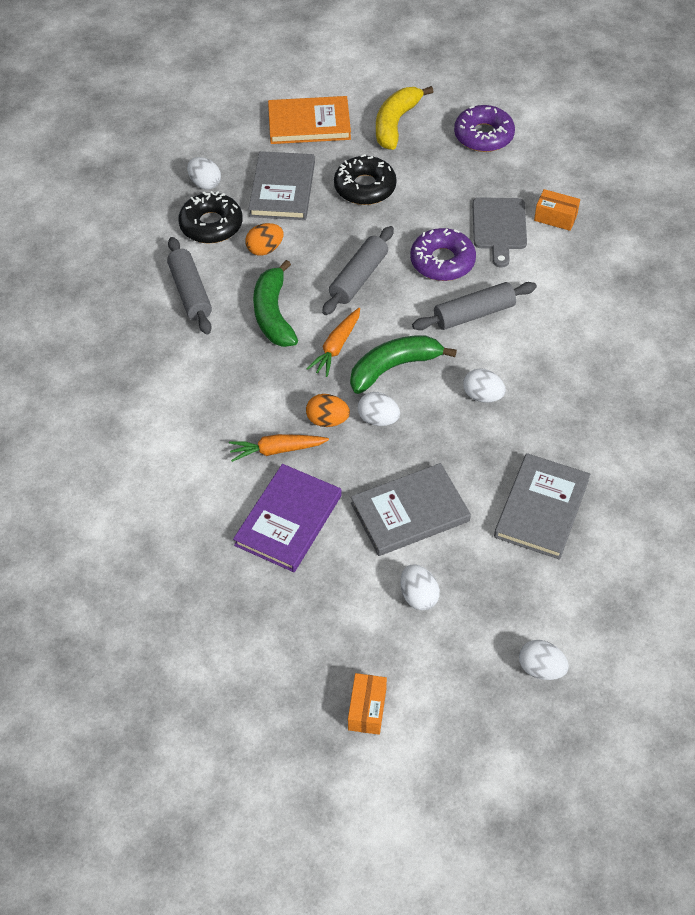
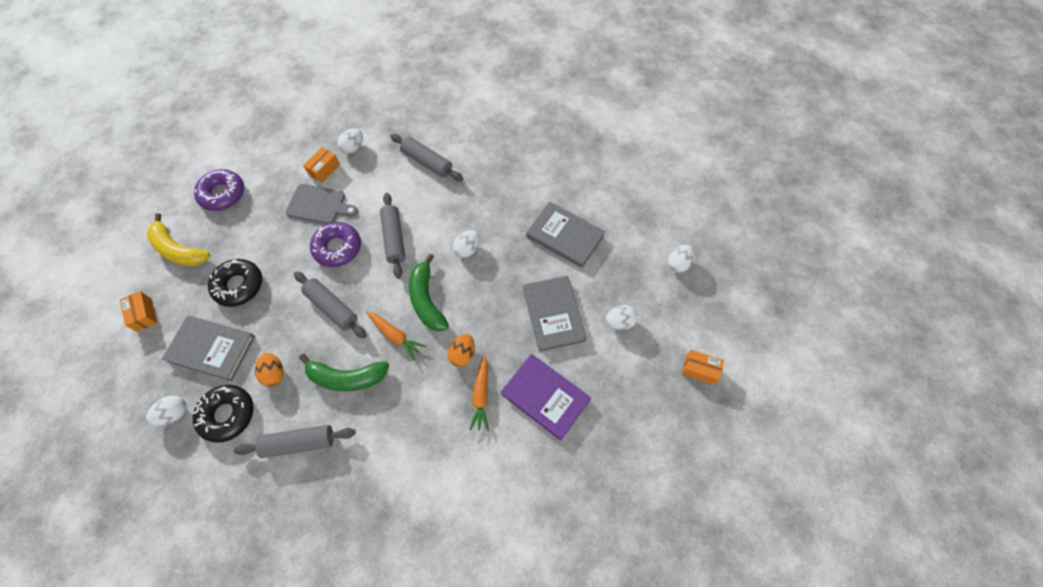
camera: 80 degrees left, 10 degrees up
(309, 123) = (144, 315): orange book -> orange box
(378, 419) = (470, 319): white egg -> white egg (353, 147)
(610, 321) = (427, 162): none -> grey rolling pin

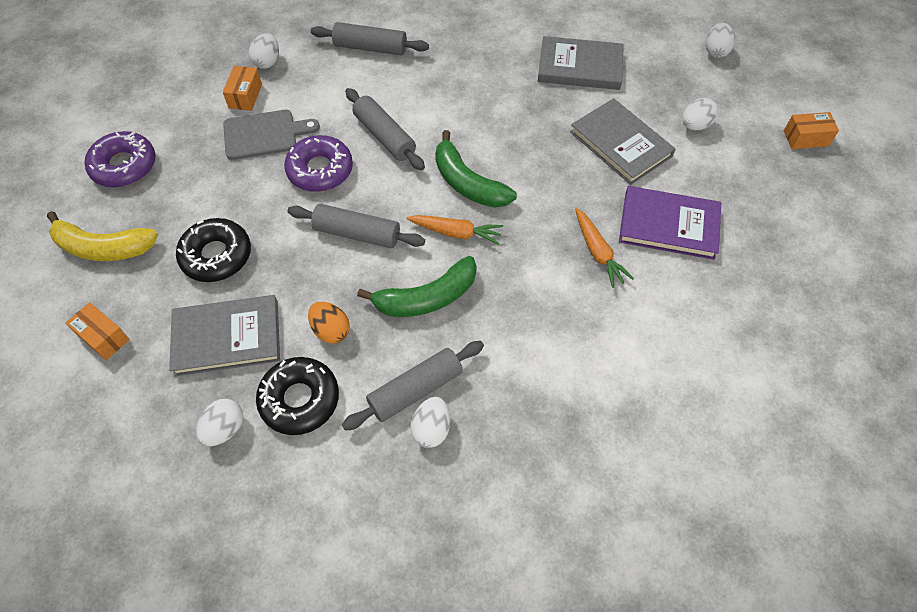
camera: 25 degrees left, 5 degrees down
(462, 354) = (548, 220): orange egg -> none
(467, 249) = (480, 116): white egg -> white egg (431, 429)

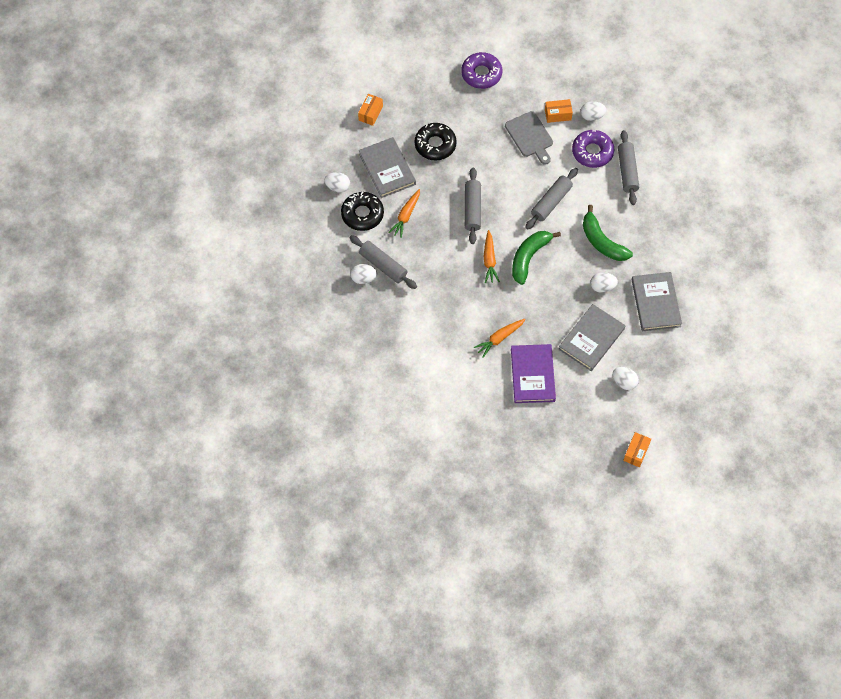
camera: 75 degrees right, 5 degrees up
(103, 247) = (423, 89): yellow banana -> none
(320, 170) = (512, 175): purple donut -> purple donut (592, 152)
(331, 330) = (406, 216): orange egg -> orange carrot
(426, 297) = (440, 256): green banana -> green banana (602, 241)
(715, 51) = (704, 389): white egg -> white egg (602, 287)
(806, 138) = (636, 452): orange box -> orange box turned 45 degrees clockwise

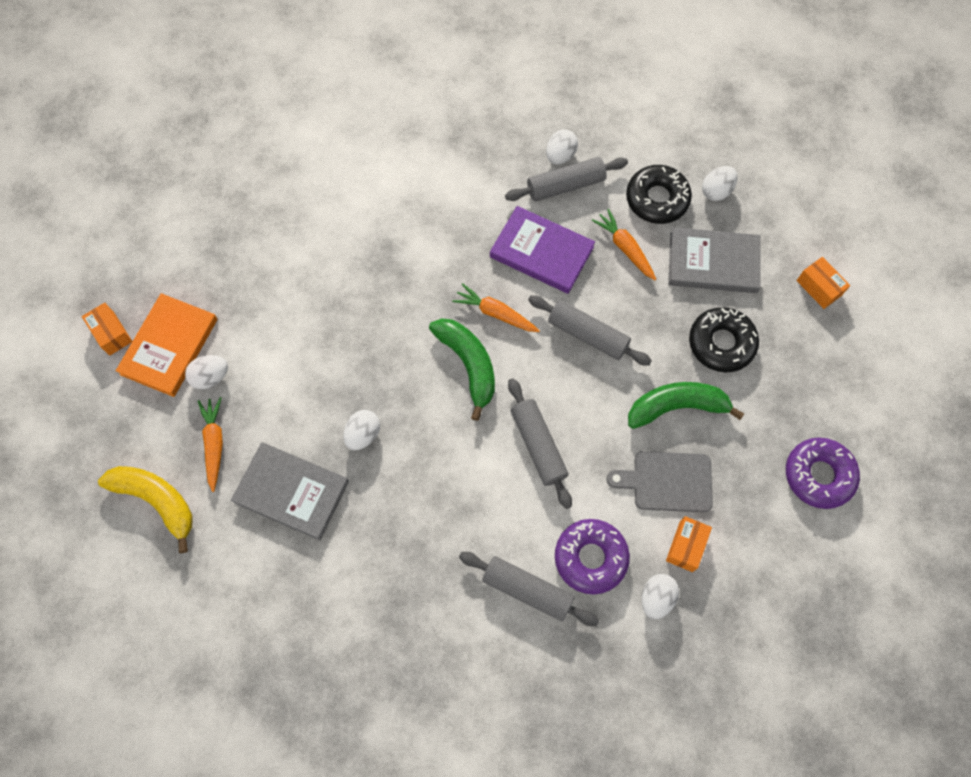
camera: 120 degrees right, 5 degrees up
(499, 338) = (375, 263): orange carrot -> orange carrot (214, 444)
(532, 375) = (299, 273): purple book -> purple book (541, 252)
(591, 339) = (298, 373): grey book -> none
(602, 241) = (432, 478): green banana -> green banana (677, 407)
(622, 416) = (169, 346): none -> orange book
(706, 364) = (157, 501): none -> yellow banana

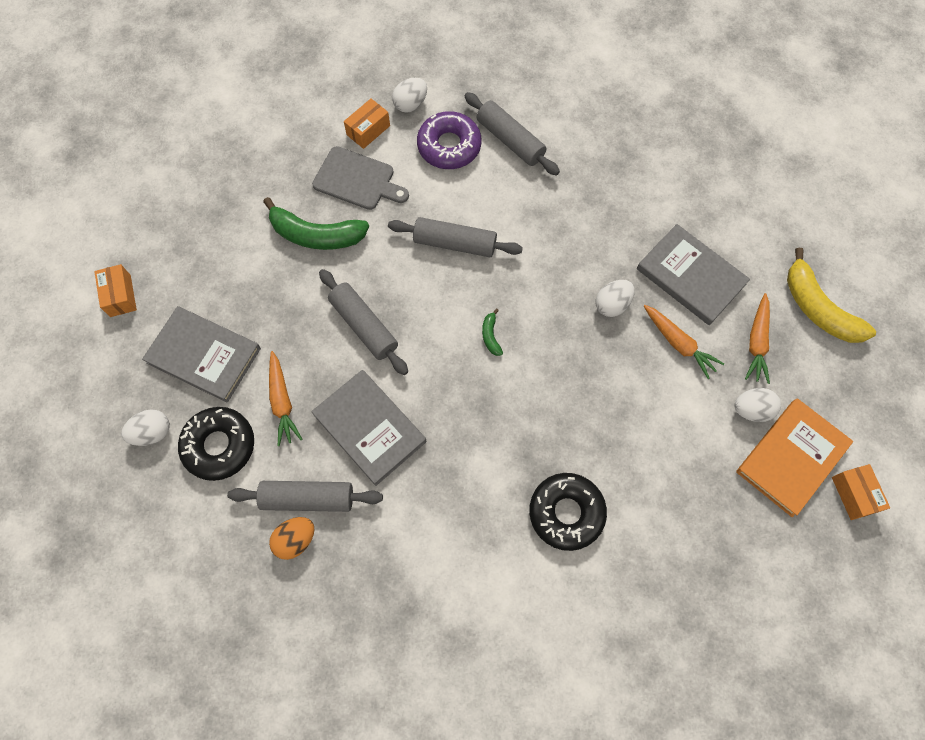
camera: 160 degrees left, 0 degrees up
(468, 365) = (491, 336): green banana -> green banana, size x0.44
(495, 313) = (444, 378): orange carrot -> orange carrot (678, 344)
(538, 445) = (455, 243): grey rolling pin -> grey rolling pin turned 75 degrees counterclockwise
(541, 252) = (369, 428): purple book -> grey book
(560, 155) = (295, 540): white egg -> orange egg
(721, 343) = (244, 276): black donut -> black donut (566, 513)
(818, 475) = (230, 145): purple donut -> none

